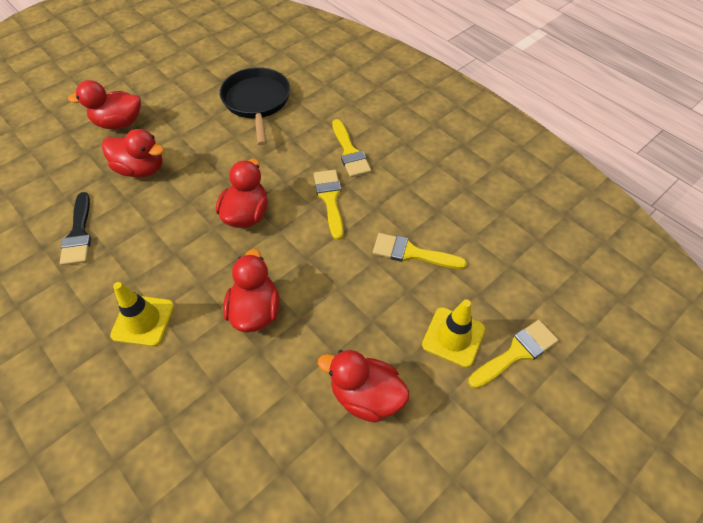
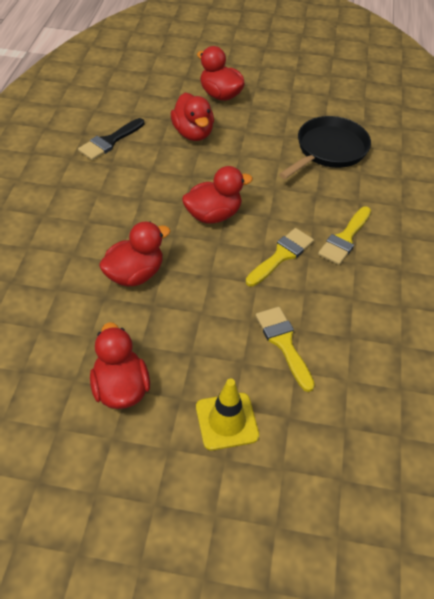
camera: 50 degrees right, 5 degrees down
(143, 320) = (73, 219): yellow traffic cone -> none
(516, 353) = (253, 481): yellow brush -> none

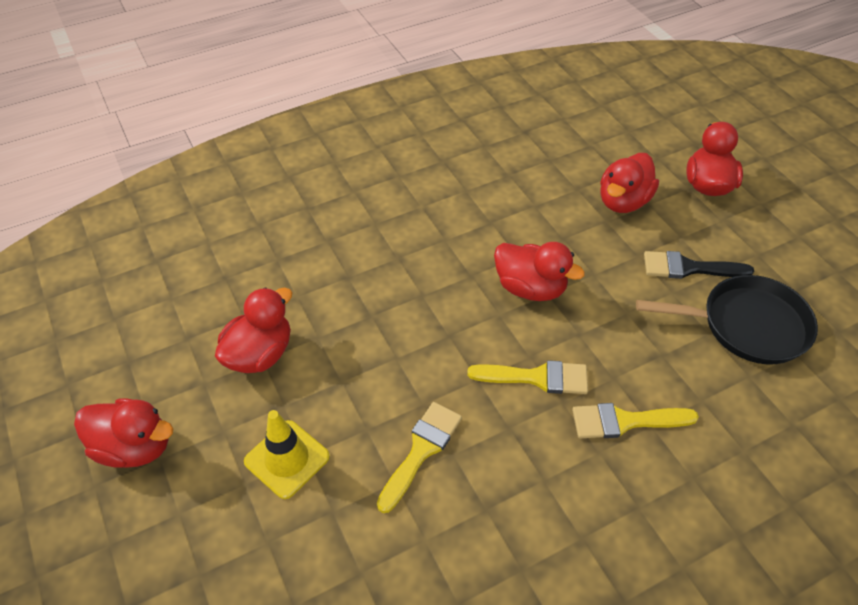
camera: 55 degrees right, 0 degrees up
(109, 141) = (536, 154): black brush -> black brush (688, 268)
(135, 274) = (394, 279): red duck -> red duck (134, 447)

